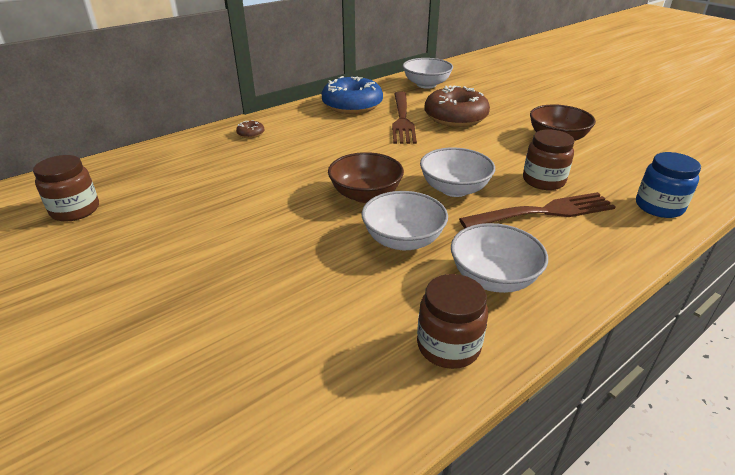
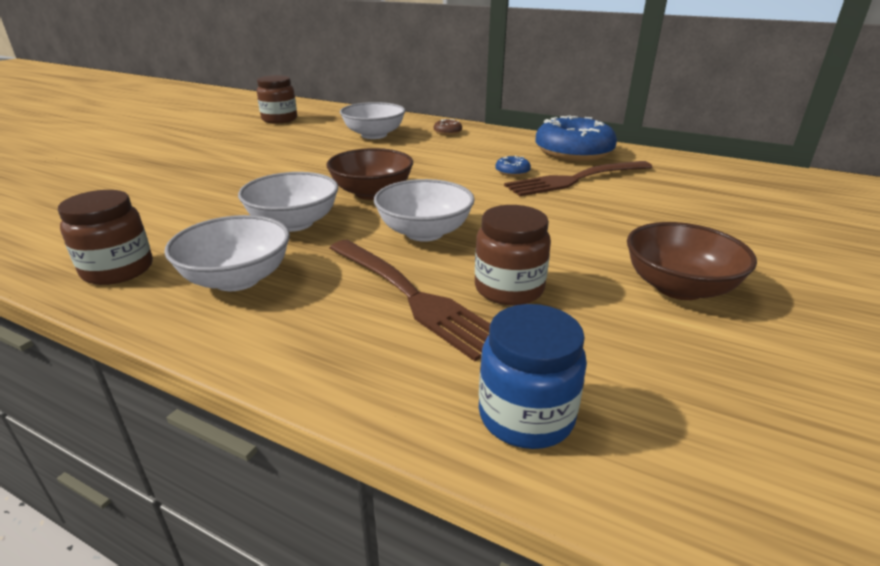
camera: 65 degrees right, 5 degrees down
(370, 134) = (512, 172): none -> blue donut
(426, 85) = (710, 175): white bowl -> white bowl (374, 135)
(455, 117) = (632, 206): brown donut -> none

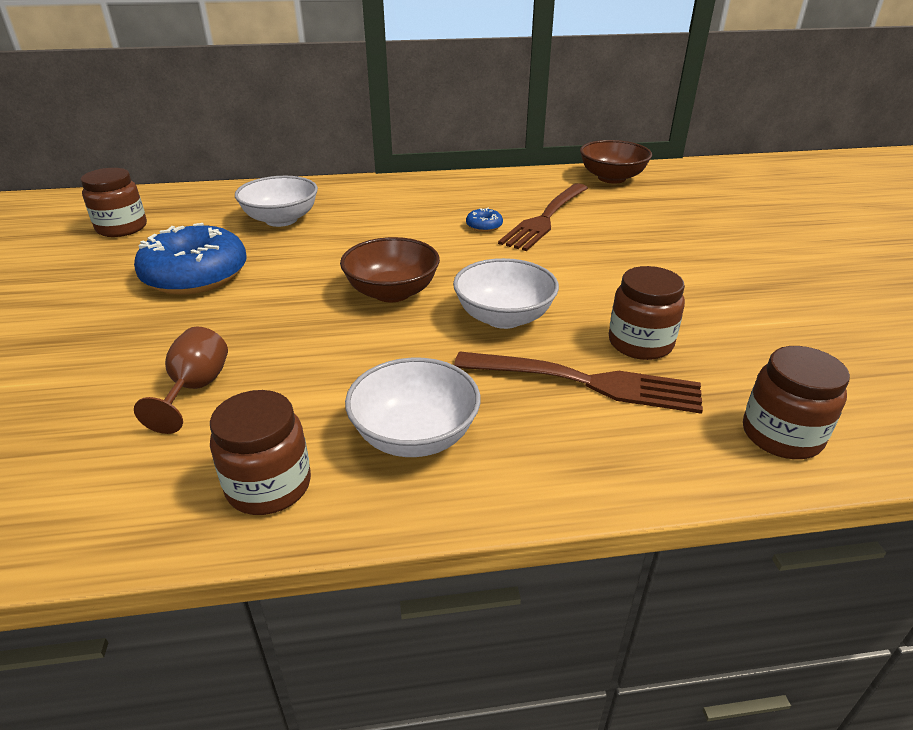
camera: 35 degrees left, 5 degrees up
(174, 207) = (195, 389): none -> brown goblet
(294, 223) = (369, 354): white bowl -> none
(447, 132) = (356, 195): brown donut -> none
(526, 416) = (781, 435): blue jar -> brown jar
(573, 152) = (505, 189): blue donut -> blue donut (196, 275)
(678, 287) = (735, 295): brown bowl -> brown bowl (612, 178)

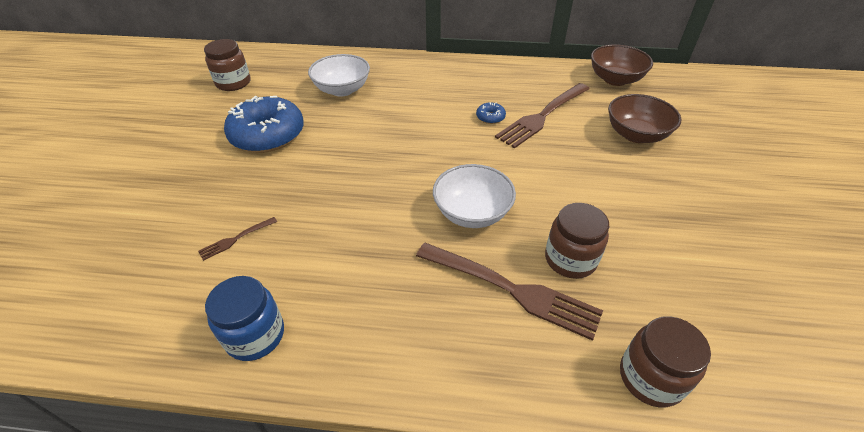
camera: 15 degrees right, 10 degrees up
(195, 389) = (236, 239): brown goblet -> brown fork
(269, 486) = (255, 335): brown jar -> blue jar
(392, 292) = (397, 173): brown bowl -> brown bowl (636, 135)
(415, 435) = (367, 313): white bowl -> none

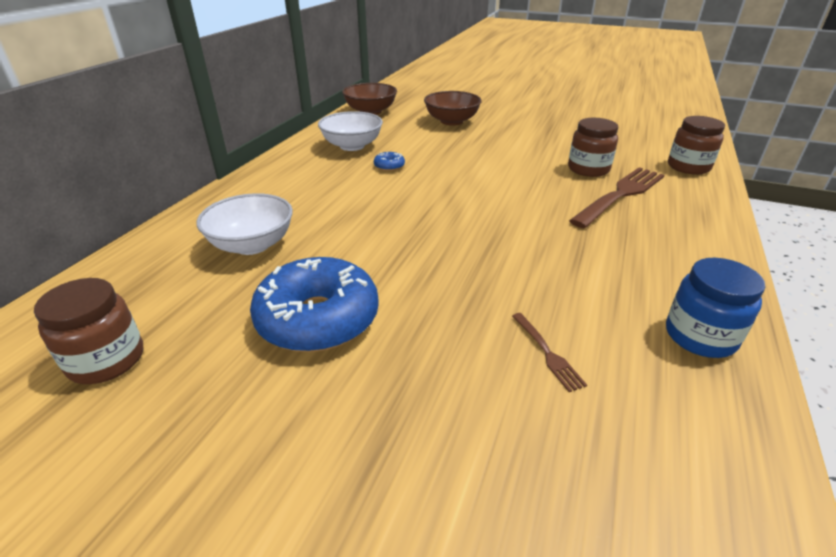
camera: 75 degrees left, 10 degrees down
(472, 213) = (529, 196): white bowl -> white bowl (352, 146)
(542, 116) = (404, 146): brown fork -> none

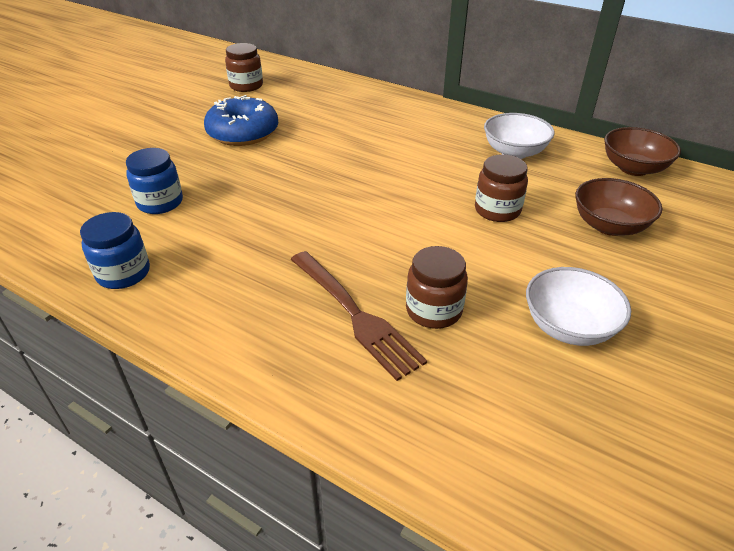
camera: 100 degrees right, 5 degrees up
(252, 245) = (334, 112): white bowl -> white bowl (568, 326)
(389, 166) = (458, 169): blue donut -> none
(547, 353) = (160, 202): brown fork -> blue jar
(688, 167) = (427, 431): brown jar -> brown jar (497, 210)

